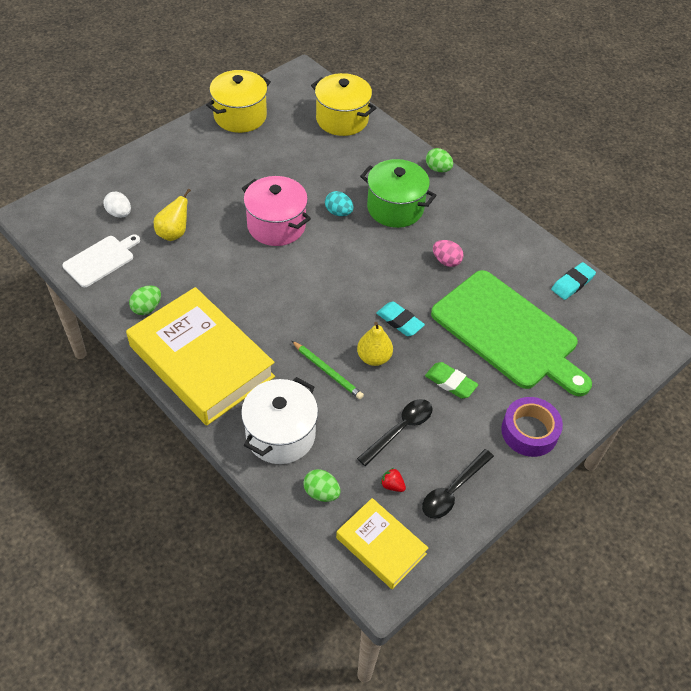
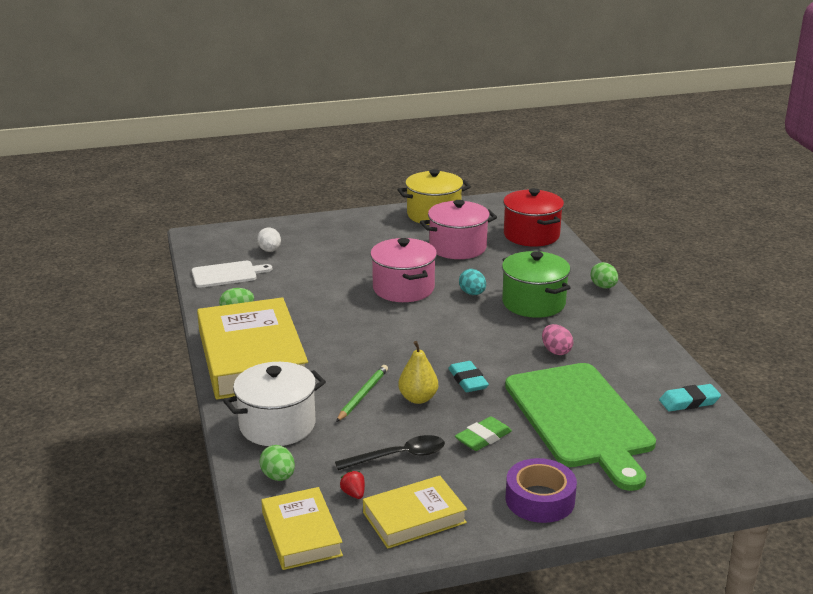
camera: 30 degrees right, 25 degrees down
(174, 233) = (305, 272): yellow pear -> none
(289, 155) = (457, 247): none -> pink pot
(327, 371) = (362, 395): green pencil -> green pencil turned 135 degrees counterclockwise
(342, 119) = (531, 235): yellow pot -> red pot
(450, 382) = (483, 438): green eraser -> green eraser turned 75 degrees clockwise
(453, 490) = (414, 517): black spoon -> yellow book

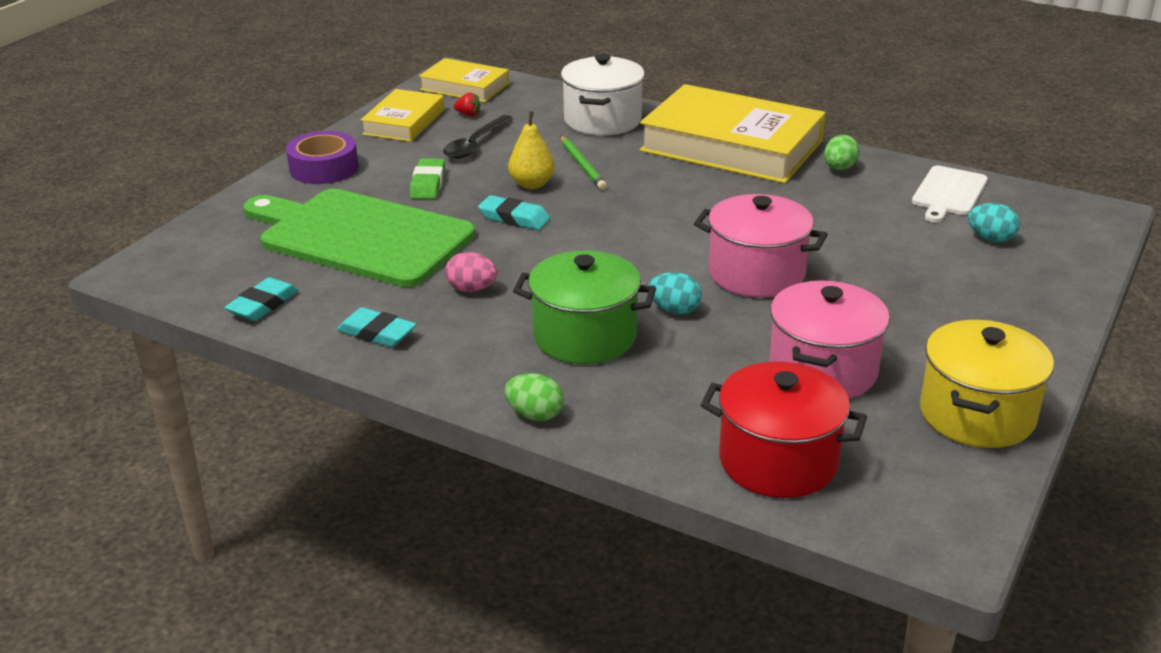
camera: 135 degrees right, 5 degrees up
(270, 250) = (991, 238): white egg -> turquoise egg
(278, 476) = (537, 100): green egg -> none
(637, 353) = (377, 333): none -> turquoise eraser

